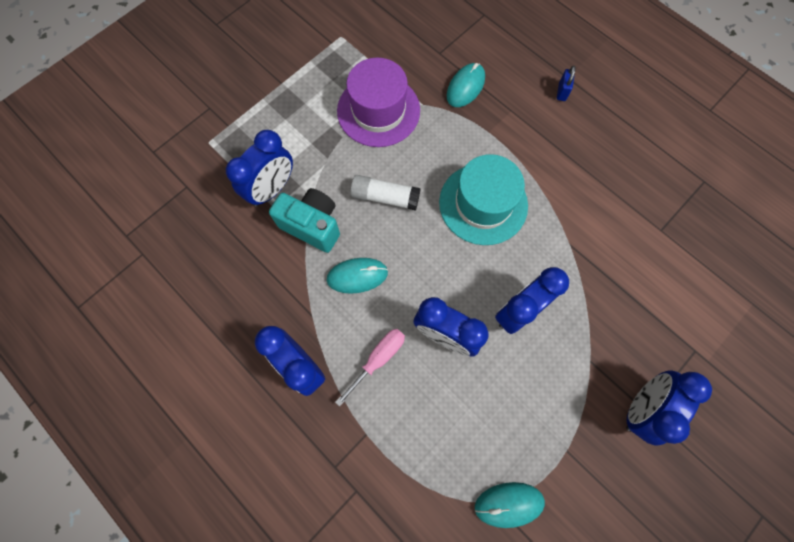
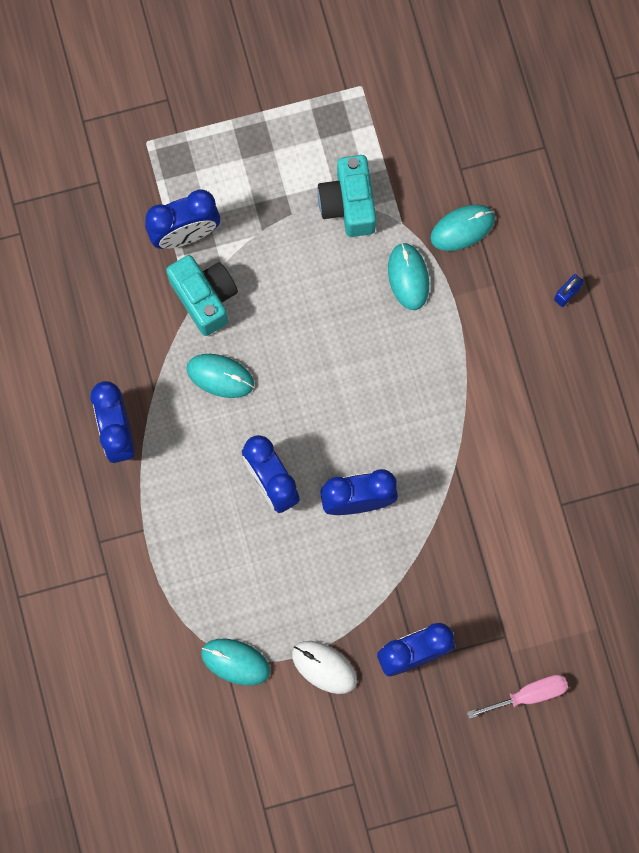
camera: 30 degrees right, 5 degrees up
(378, 110) = (348, 204): purple hat -> turquoise camera
(378, 359) = (194, 469): pink screwdriver -> pink screwdriver (529, 695)
(385, 197) = (297, 308): white glue stick -> none
(450, 135) = (408, 277): none -> turquoise mouse
(483, 204) = (394, 373): turquoise hat -> none
(581, 462) = (324, 667): none -> white mouse

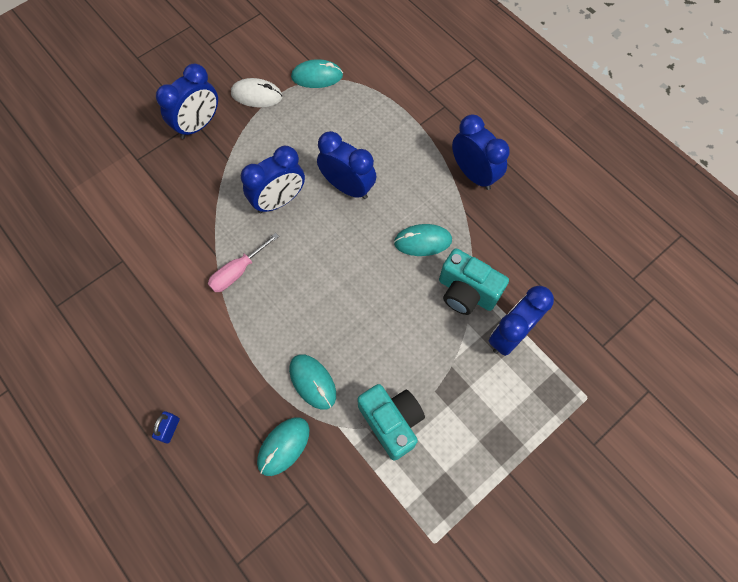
camera: 155 degrees right, 10 degrees down
(529, 695) = (108, 132): pink screwdriver -> pink screwdriver (238, 271)

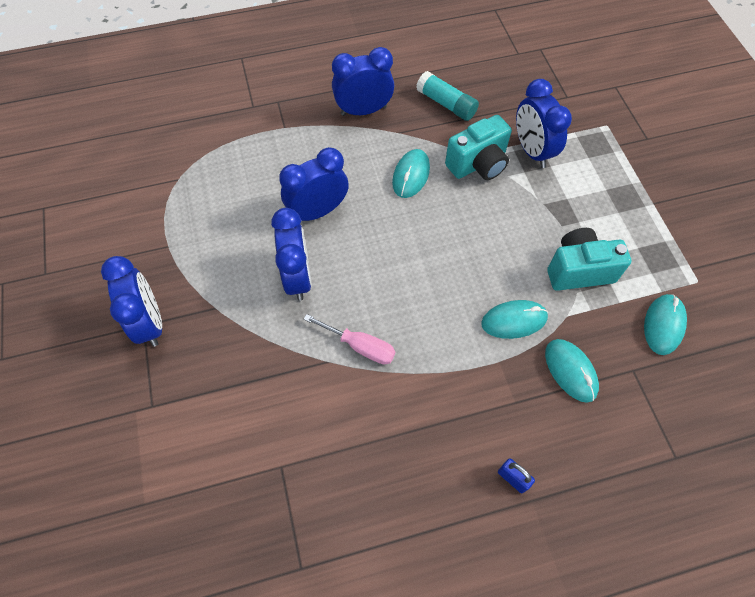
camera: 65 degrees left, 5 degrees down
(238, 271) = (360, 346): pink screwdriver -> pink screwdriver turned 45 degrees counterclockwise
(256, 95) = (152, 250): white mouse -> none
(317, 76) = (168, 187): turquoise mouse -> turquoise mouse (663, 325)
(523, 238) = (446, 104): none -> turquoise glue stick

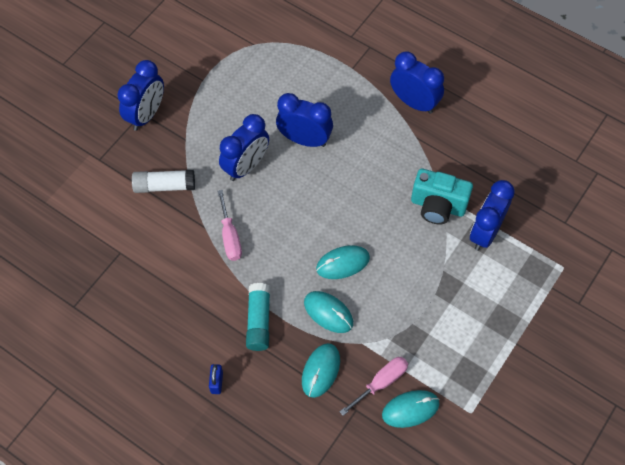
camera: 50 degrees right, 0 degrees up
(247, 365) = (164, 186): none -> white glue stick
(411, 175) = (387, 172): turquoise mouse -> turquoise mouse (342, 263)
(446, 104) = (473, 148): turquoise glue stick -> turquoise glue stick (259, 321)
(578, 270) = (406, 328): turquoise camera -> none
(619, 329) = (381, 383): none -> pink screwdriver

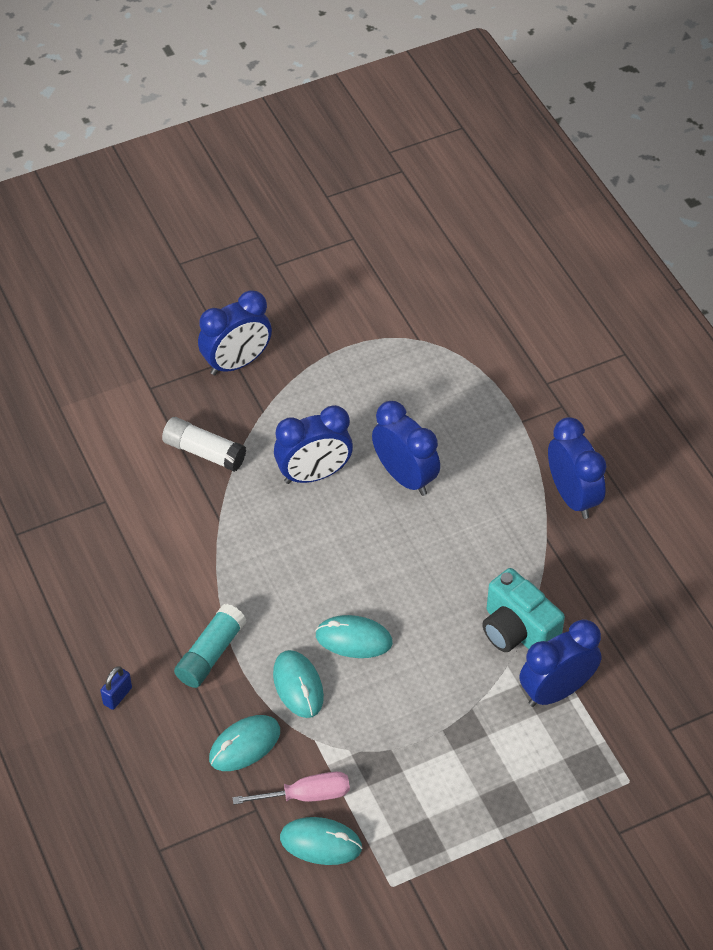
camera: 30 degrees right, 10 degrees down
(230, 237) = (241, 544): pink screwdriver -> none

